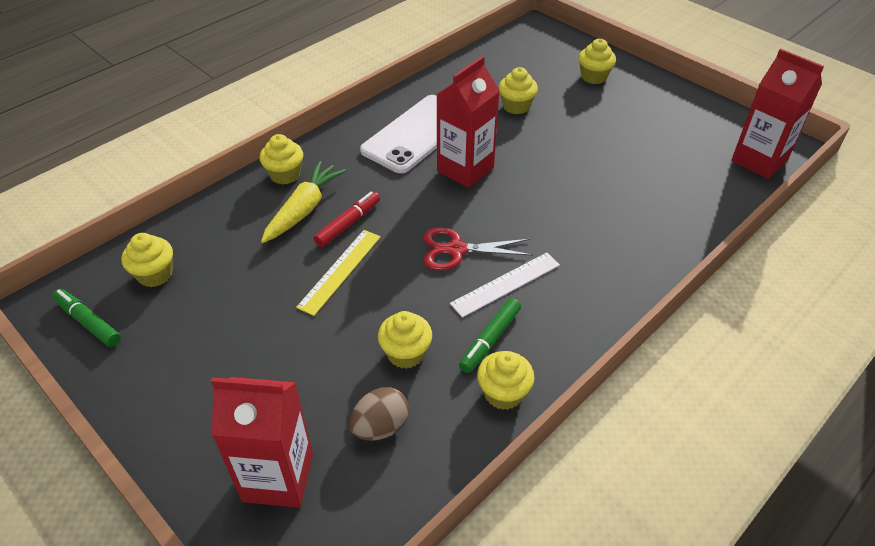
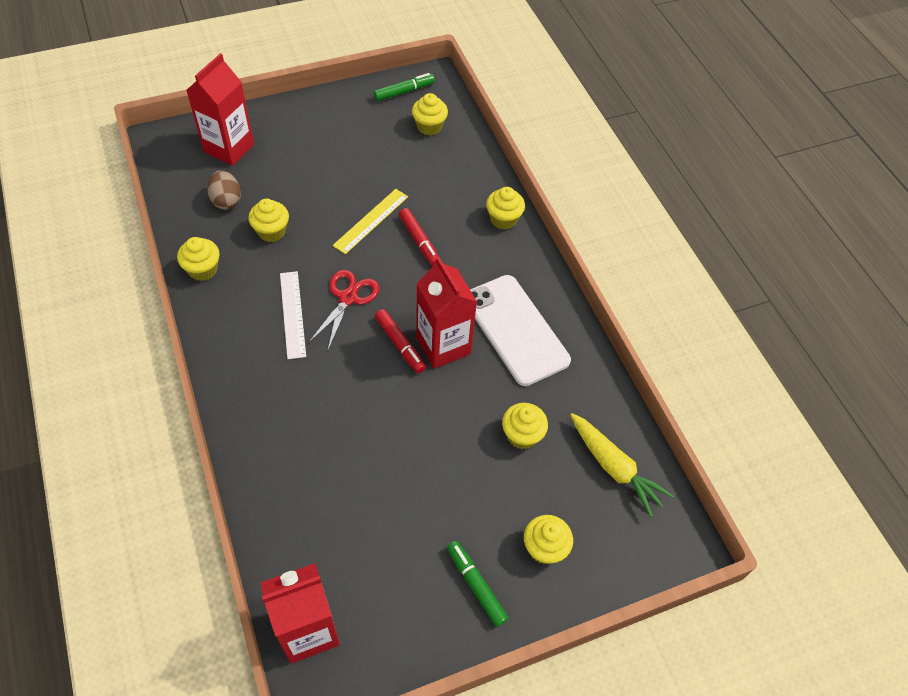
camera: 110 degrees right, 10 degrees up
(304, 209) = (452, 219): yellow carrot -> yellow carrot (614, 468)
(340, 271) = (371, 221): yellow ruler -> yellow ruler turned 75 degrees clockwise
(484, 196) = (400, 344): none -> red marker
(490, 340) = (249, 281): green marker -> green marker (476, 585)

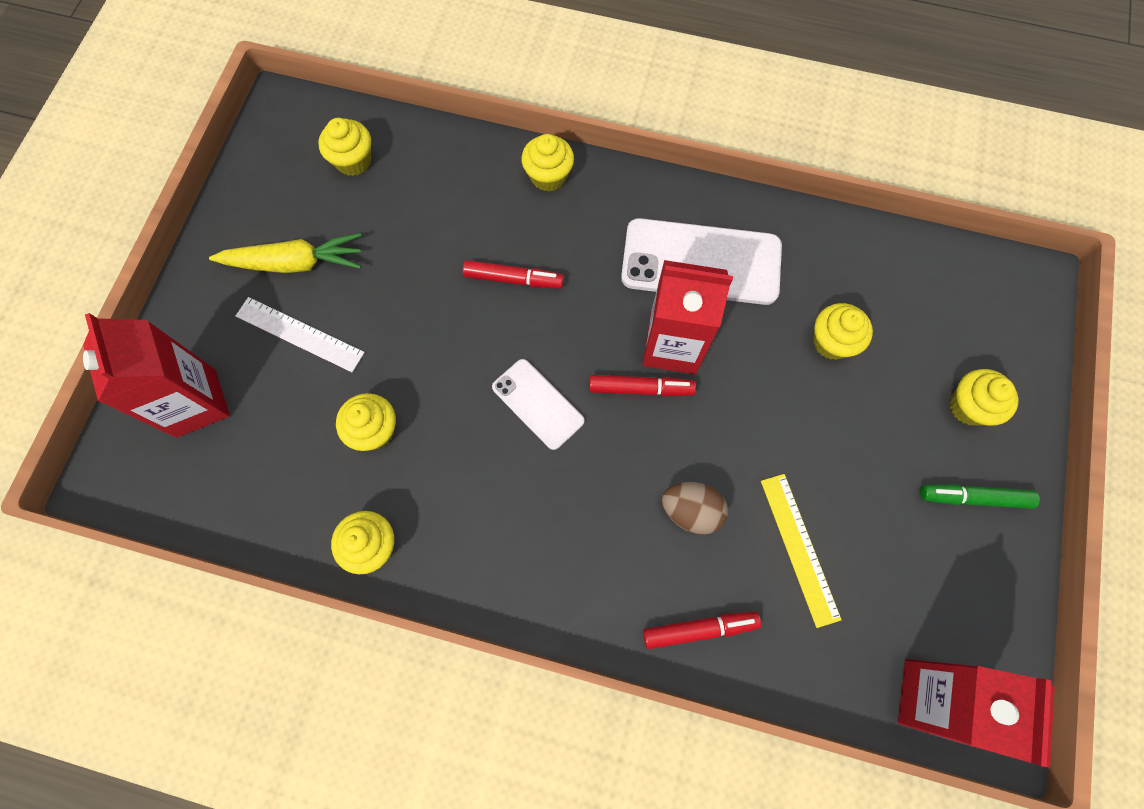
camera: 50 degrees left, 15 degrees up
(226, 200) = (282, 455): brown egg -> brown egg (691, 511)
(264, 462) = (699, 629): none -> red marker
(293, 314) = (517, 478): white ruler -> white ruler (300, 334)
(348, 298) = (538, 404): red scissors -> white phone
(371, 221) = (445, 310): yellow ruler -> yellow ruler (799, 548)
(404, 91) = (275, 152): green marker -> none
(614, 468) = (920, 284): yellow carrot -> yellow carrot (295, 263)

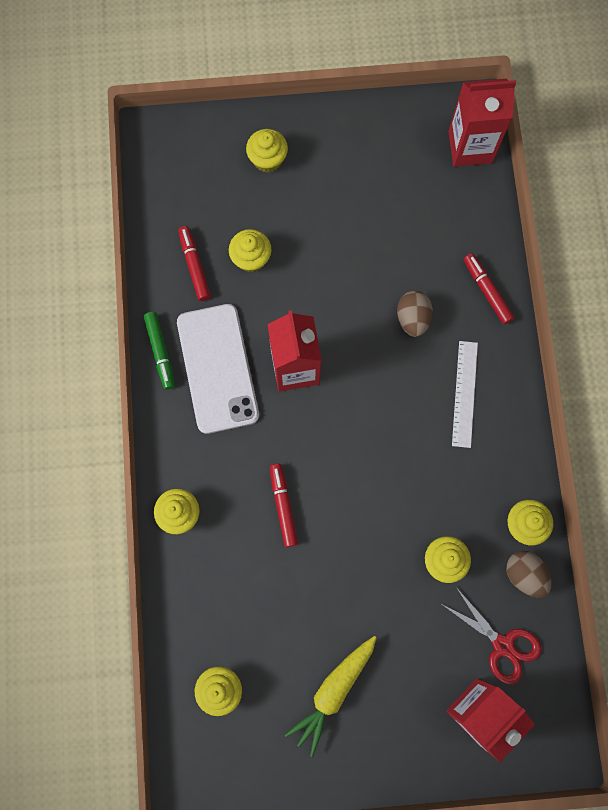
camera: 110 degrees left, 5 degrees up
(249, 460) = (503, 645): none -> red scissors
(295, 263) = (333, 691): yellow carrot -> yellow carrot turned 120 degrees counterclockwise
(300, 334) = (391, 656): white ruler -> white ruler (464, 393)
(314, 520) = (524, 574): none -> brown egg
(538, 404) = (377, 449): white phone -> none
(640, 388) = (337, 380): red marker -> red marker (194, 266)
(799, 548) = (409, 243): yellow ruler -> none
(973, 497) = (332, 146): green marker -> green marker (160, 352)

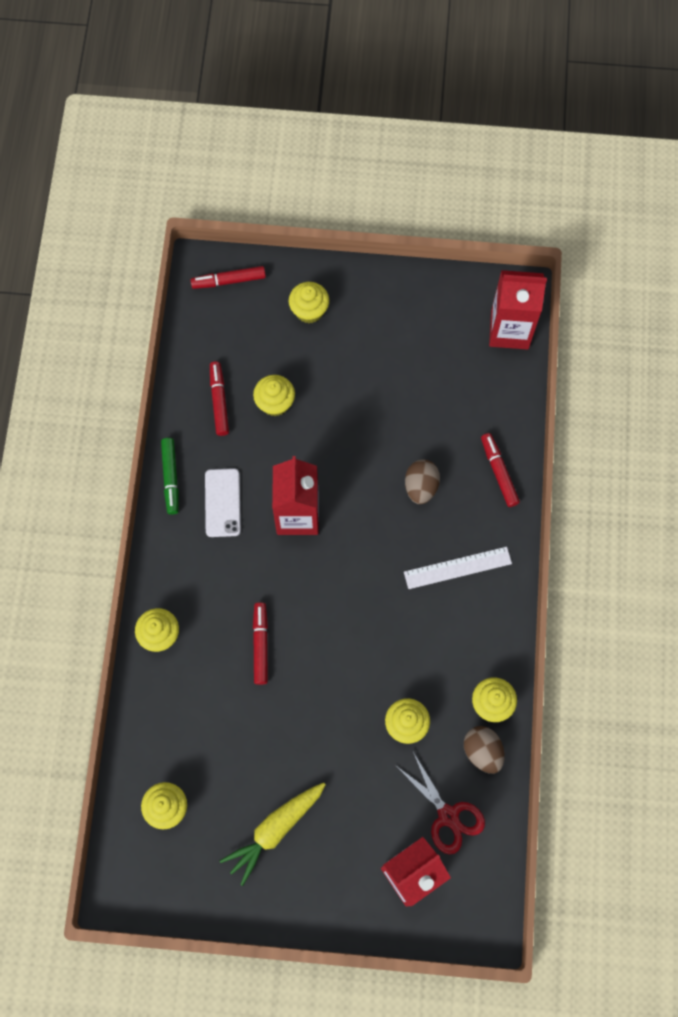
camera: 10 degrees right, 5 degrees down
(181, 142) = (229, 281): none -> red marker
(217, 368) = (222, 503): white phone -> white phone, size x0.57
(464, 393) = (457, 567): white ruler -> white ruler turned 60 degrees clockwise

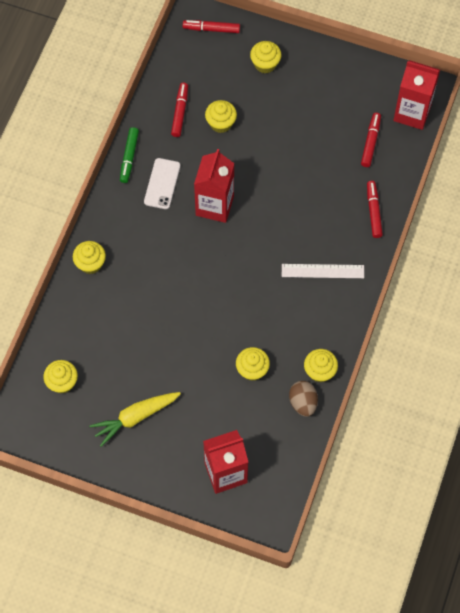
camera: 15 degrees right, 5 degrees down
(260, 645) = (161, 288): red marker -> red marker (370, 142)
(421, 487) = (312, 208): brown egg -> none
(448, 815) = (264, 440): red scissors -> none

